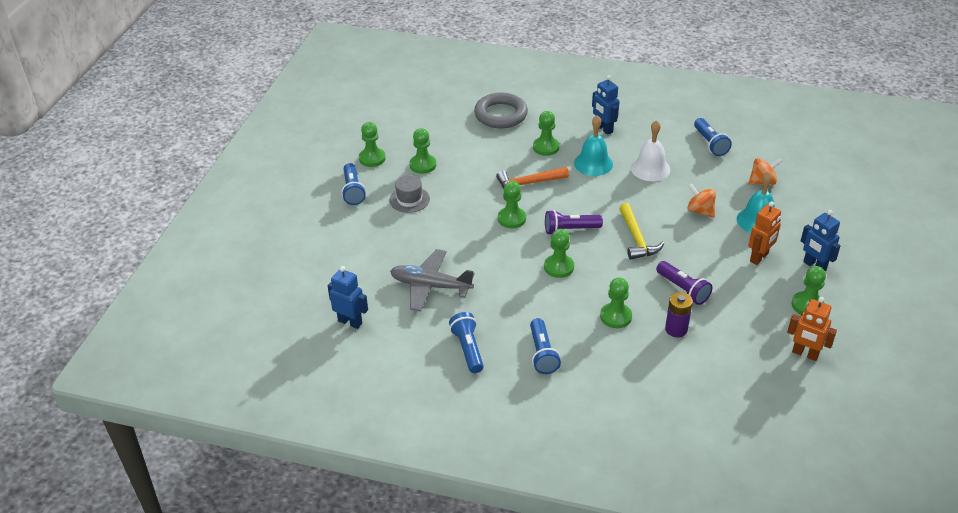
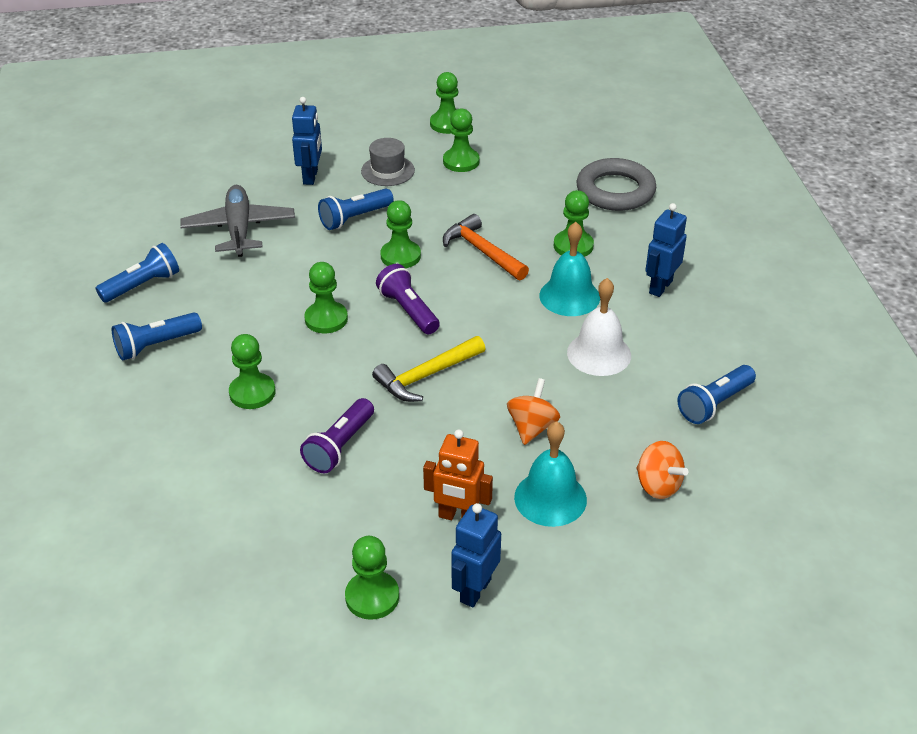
camera: 65 degrees right, 0 degrees up
(350, 322) = (154, 192): blue robot -> blue robot (311, 177)
(353, 191) = (378, 129): blue flashlight -> blue flashlight (354, 218)
(676, 329) = (251, 457): purple battery -> none
(805, 354) = (255, 612): orange robot -> none

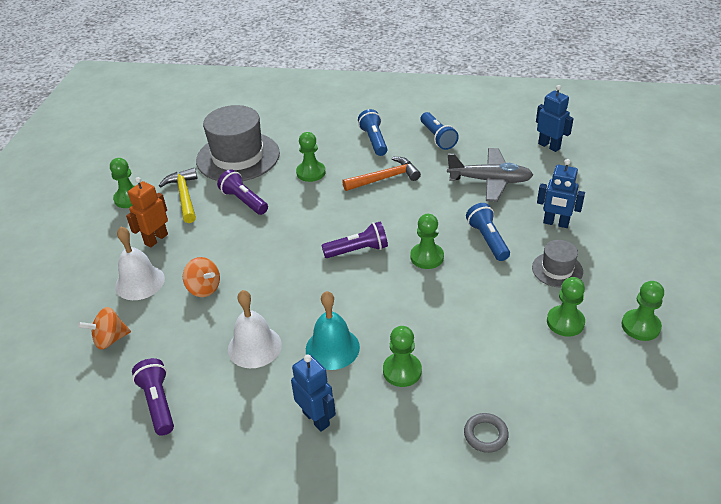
camera: 110 degrees right, 0 degrees up
(224, 491) = (238, 157): none -> grey hat
(326, 319) = (367, 210): green pawn -> none
(426, 376) = (283, 247): yellow hammer -> yellow hammer (184, 196)
(475, 590) = (102, 236): blue robot -> blue robot (549, 146)
(482, 251) = (416, 306): orange hammer -> orange hammer (385, 178)
(550, 498) = (140, 282): turquoise bell -> white bell
(615, 191) = (485, 435): grey ring -> grey ring, size x0.50
(714, 404) = (158, 403): blue flashlight -> purple flashlight

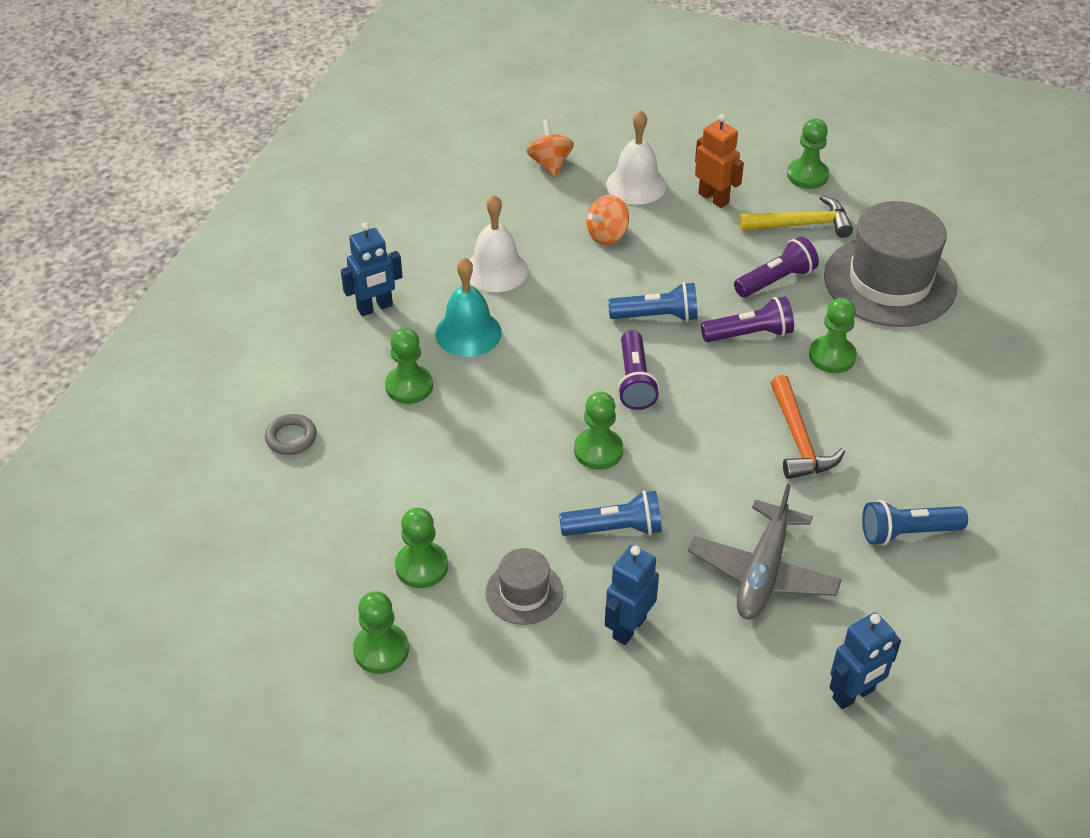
camera: 100 degrees right, 5 degrees up
(158, 403) = (446, 197): purple flashlight -> purple flashlight (749, 334)
(374, 140) = (912, 445): blue flashlight -> blue flashlight (657, 316)

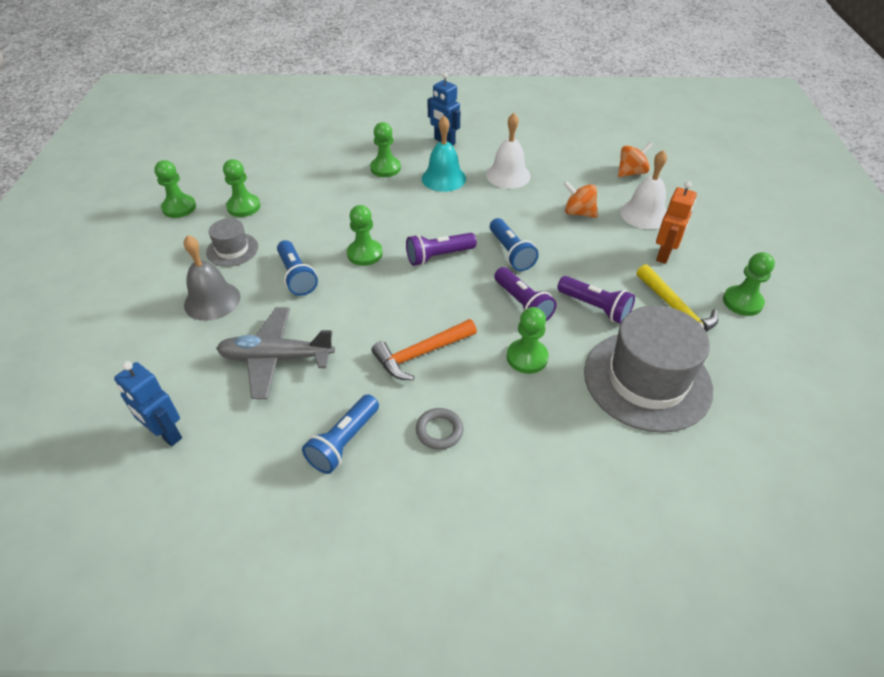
camera: 70 degrees right, 0 degrees up
(291, 438) = (326, 141): grey ring -> grey ring (439, 431)
(628, 627) = (212, 300): blue robot -> grey bell
(907, 532) = (344, 442): blue flashlight -> blue flashlight turned 120 degrees counterclockwise

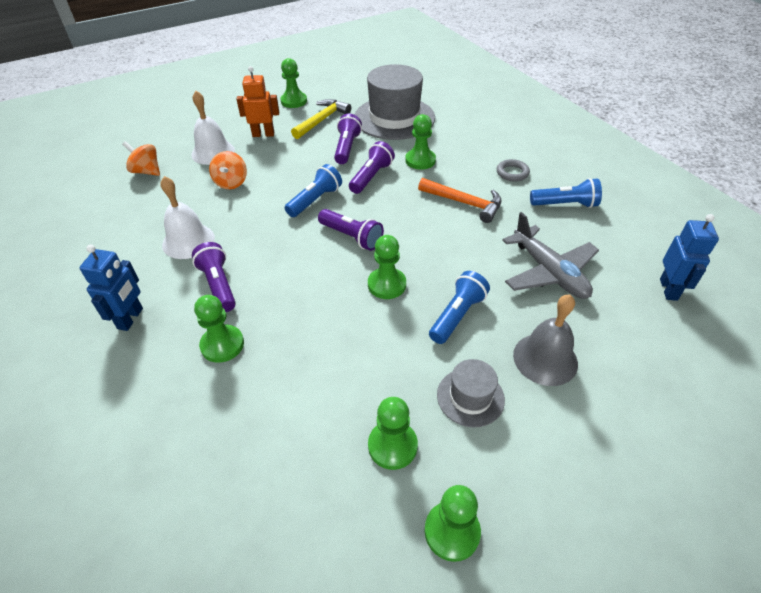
camera: 120 degrees left, 0 degrees up
(443, 178) = (218, 285): turquoise bell -> purple flashlight

